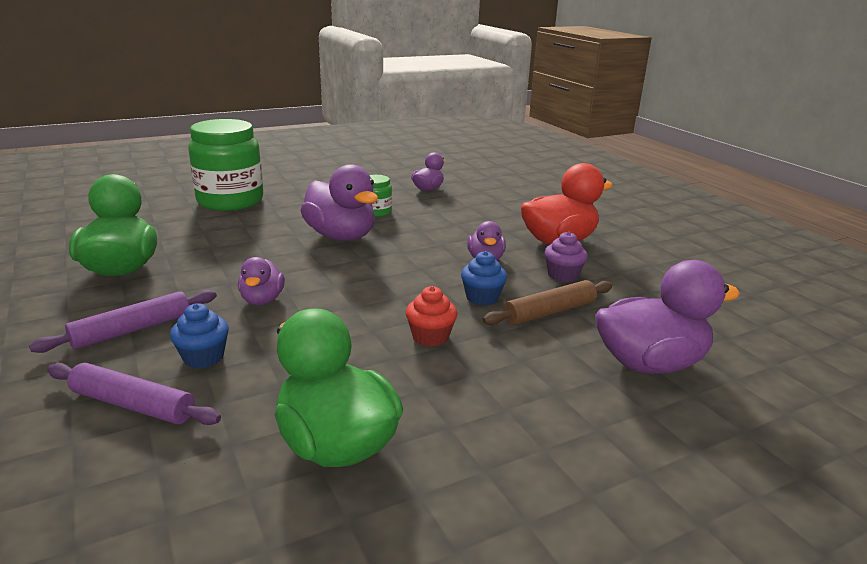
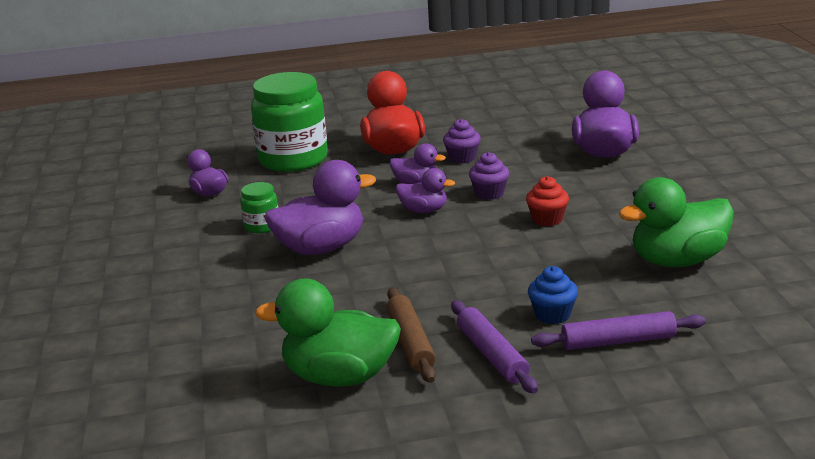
camera: 70 degrees left, 0 degrees up
(133, 405) = (618, 341): purple rolling pin -> purple rolling pin turned 45 degrees clockwise
(230, 201) = (154, 317): green jar -> green jar (293, 159)
(262, 300) = (455, 290): purple duck -> purple duck (424, 210)
(482, 297) = (489, 193): blue cupcake -> purple cupcake
(549, 312) = (523, 172): brown rolling pin -> brown rolling pin (411, 342)

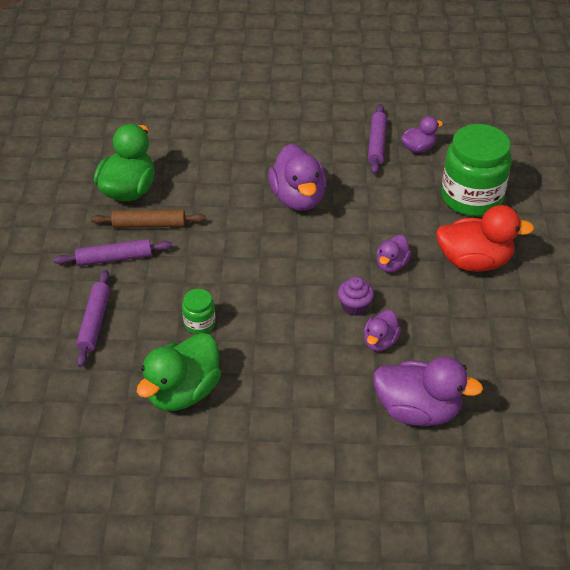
camera: 100 degrees right, 20 degrees up
(203, 216) = (376, 144): none -> purple rolling pin
(262, 226) = (347, 172): green jar -> green jar (199, 323)
(424, 210) = (338, 261): purple duck -> purple duck (380, 342)
(462, 158) = (438, 304): purple cupcake -> none
(547, 219) = (290, 331): red cupcake -> none
(552, 315) = (145, 298): blue cupcake -> none
(678, 261) = (183, 392): green duck -> green duck turned 135 degrees counterclockwise

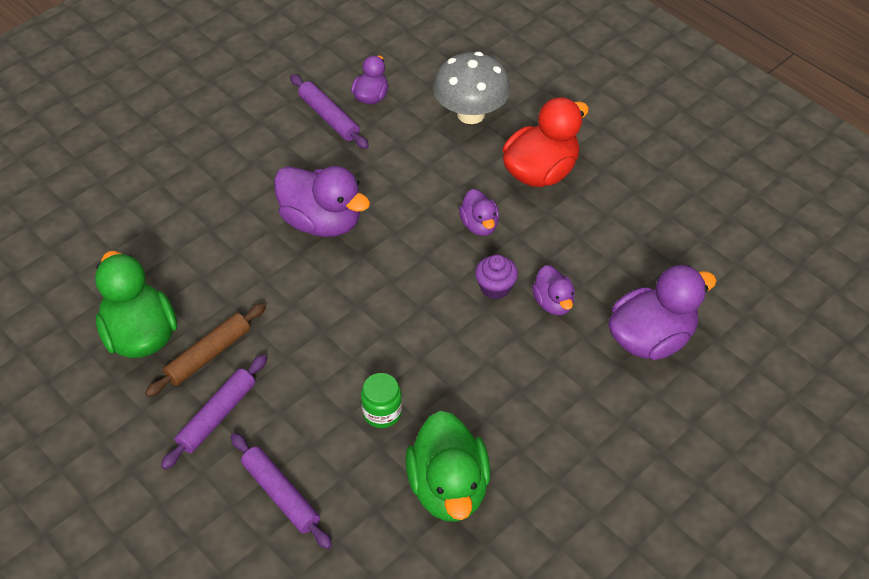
camera: 45 degrees left, 5 degrees up
(471, 197) = (471, 114): green jar -> grey mushroom

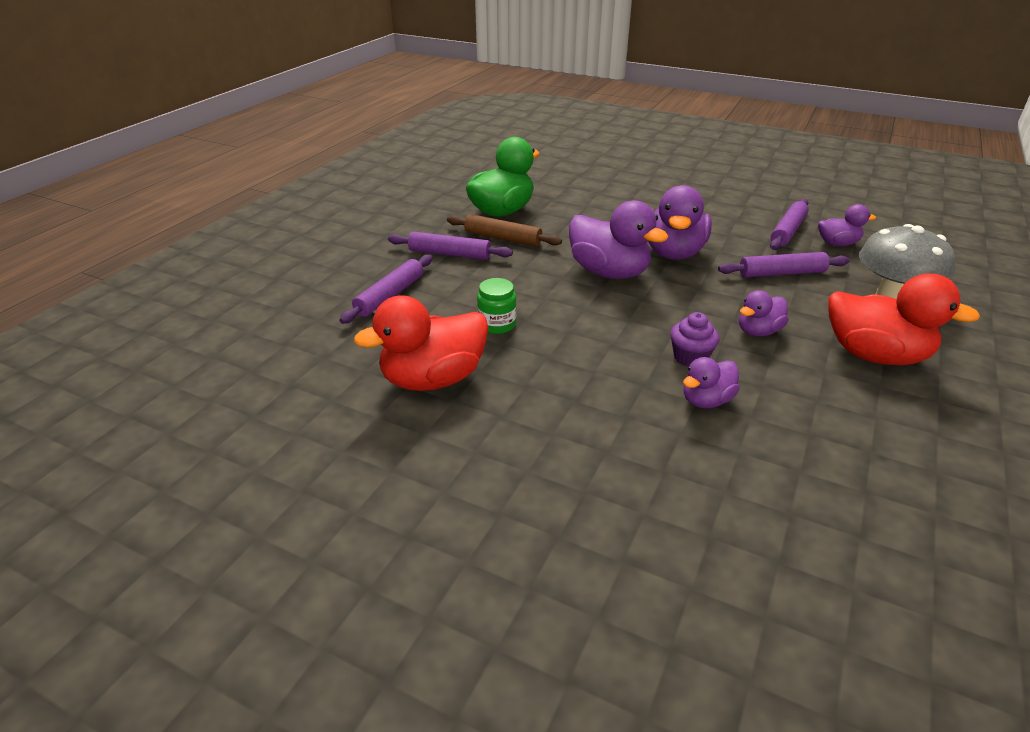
camera: 70 degrees right, 15 degrees down
(400, 162) = (781, 273): none -> purple rolling pin
(448, 488) = (433, 379): green duck -> red duck
(651, 338) = (725, 492): purple duck -> purple duck (609, 272)

